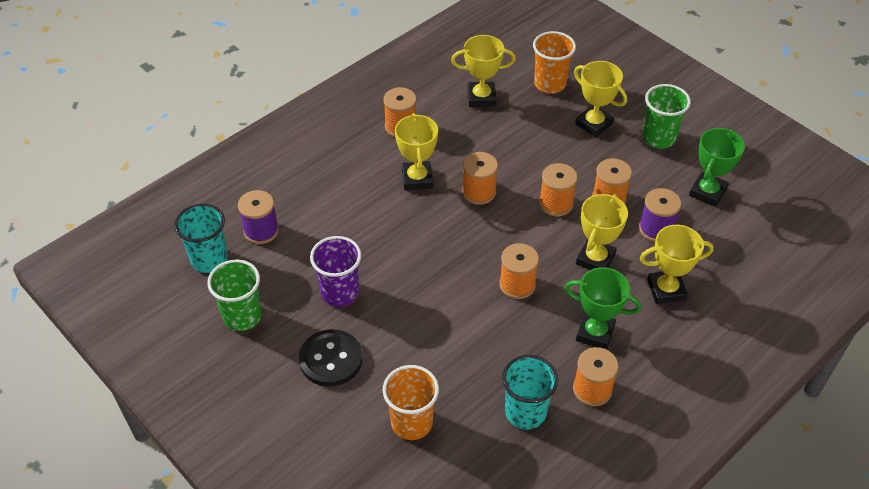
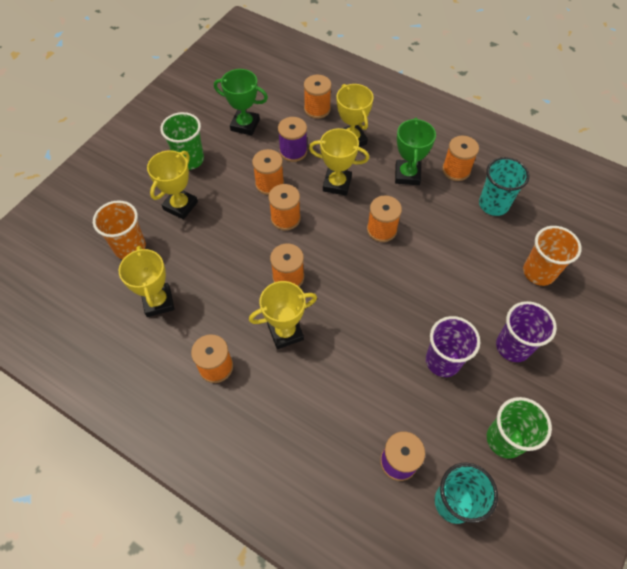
camera: 105 degrees left, 10 degrees up
(331, 359) = (513, 346): black button -> purple cup
(727, 267) = (317, 109): none -> orange spool

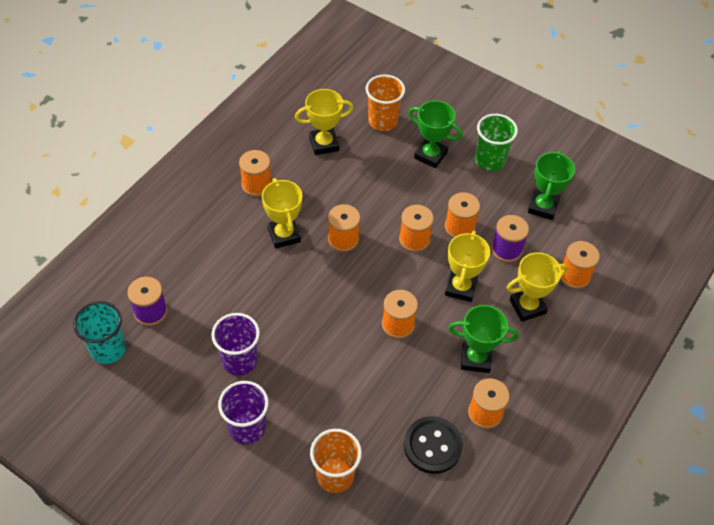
camera: 90 degrees right, 5 degrees down
(180, 206) = (430, 155): yellow trophy -> green trophy
(493, 204) = (432, 446): turquoise cup -> black button
(505, 439) = (154, 401): green cup -> none

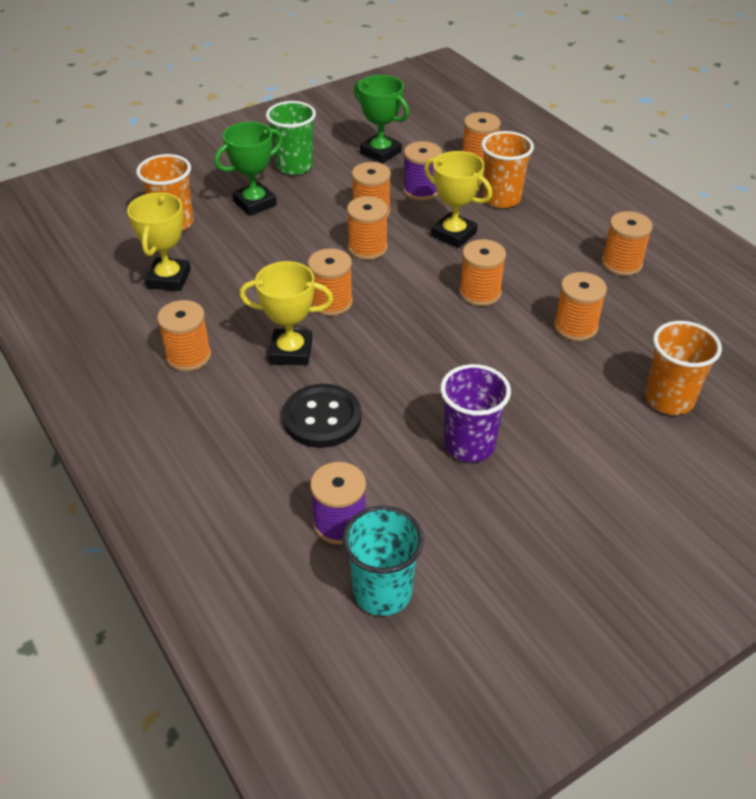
camera: 65 degrees left, 10 degrees down
(247, 428) = (577, 463): purple cup -> none
(388, 396) = (575, 327): none -> orange spool
(432, 446) = (651, 311): black button -> black button (322, 418)
(476, 358) = (551, 250): green trophy -> none
(527, 306) = (501, 198): yellow trophy -> orange cup

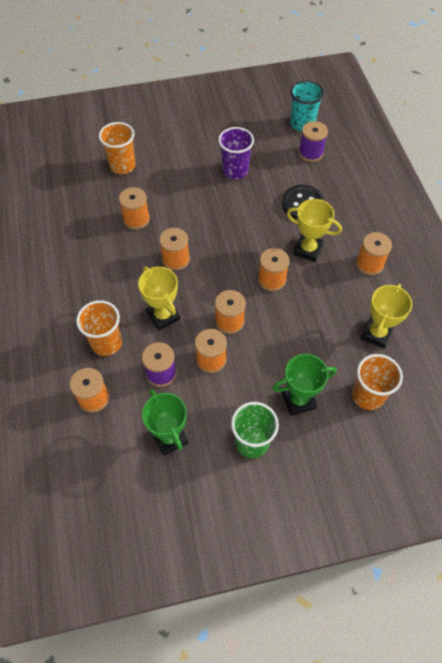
camera: 160 degrees left, 15 degrees up
(621, 263) = (72, 256): orange spool -> none

